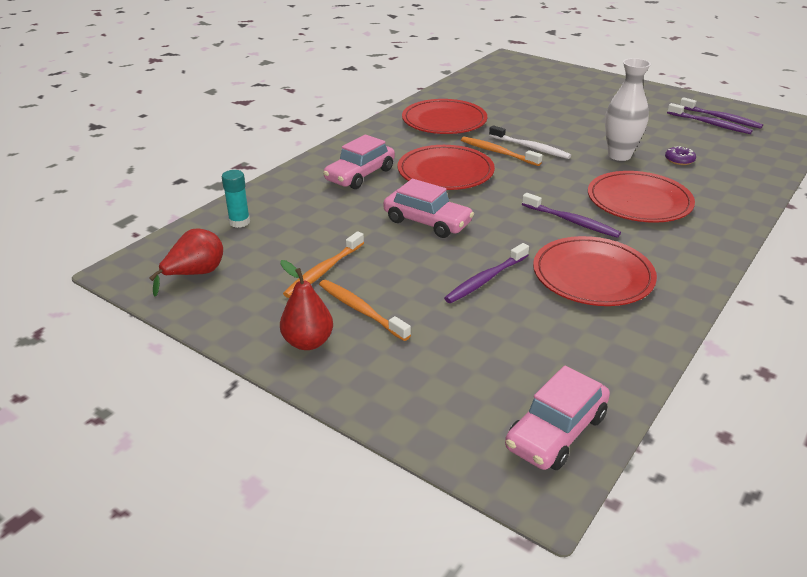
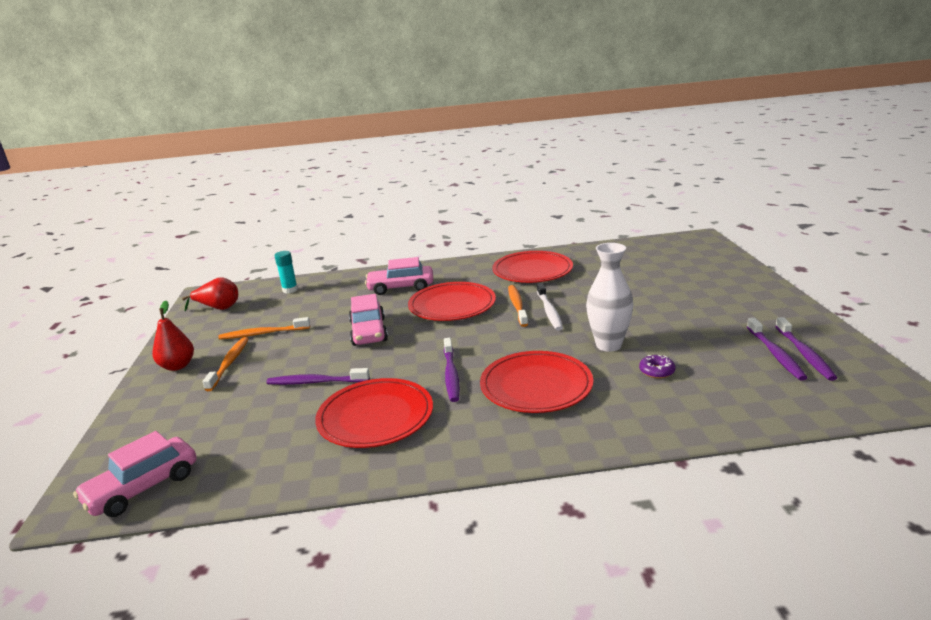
camera: 50 degrees right, 10 degrees down
(556, 432) = (143, 487): pink car -> pink car turned 45 degrees counterclockwise

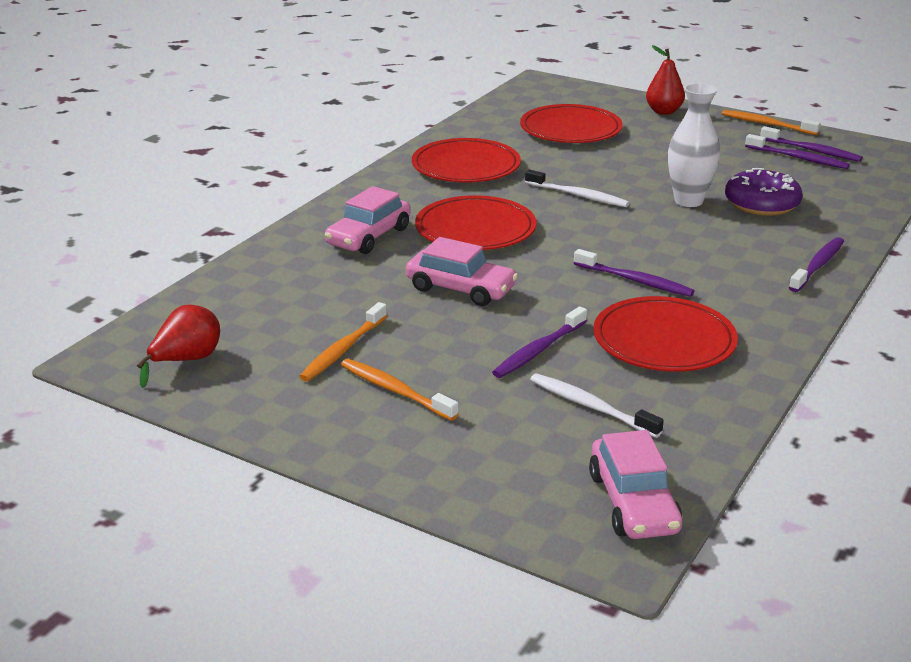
camera: 55 degrees left, 5 degrees up
(178, 366) = (338, 428): red pear -> red pear (664, 111)
(258, 426) = (591, 406): none -> white toothbrush
(290, 290) = (228, 299): turquoise glue stick -> none
(517, 306) = (538, 203): orange toothbrush -> orange toothbrush (766, 124)
(536, 386) = (714, 254): red plate -> red plate (570, 129)
(584, 433) = (818, 265): none -> purple toothbrush
(656, 371) = (761, 203): purple donut -> purple donut, size x2.06

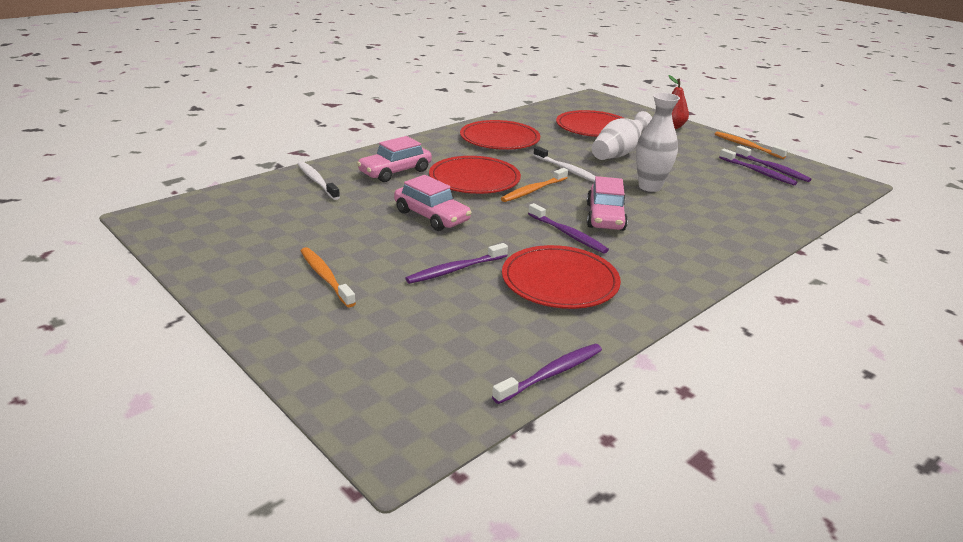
camera: 15 degrees right, 0 degrees up
(186, 361) = (201, 228): red pear -> none
(343, 350) = (313, 241): orange toothbrush -> orange toothbrush (533, 190)
(591, 406) = (464, 319): white toothbrush -> white toothbrush (317, 181)
(624, 161) = (618, 153): none -> white vase
(633, 503) = (440, 405): pink car -> pink car (605, 217)
(761, 203) = (707, 198): purple donut -> none
(818, 265) = (726, 250): purple toothbrush -> purple toothbrush (551, 374)

